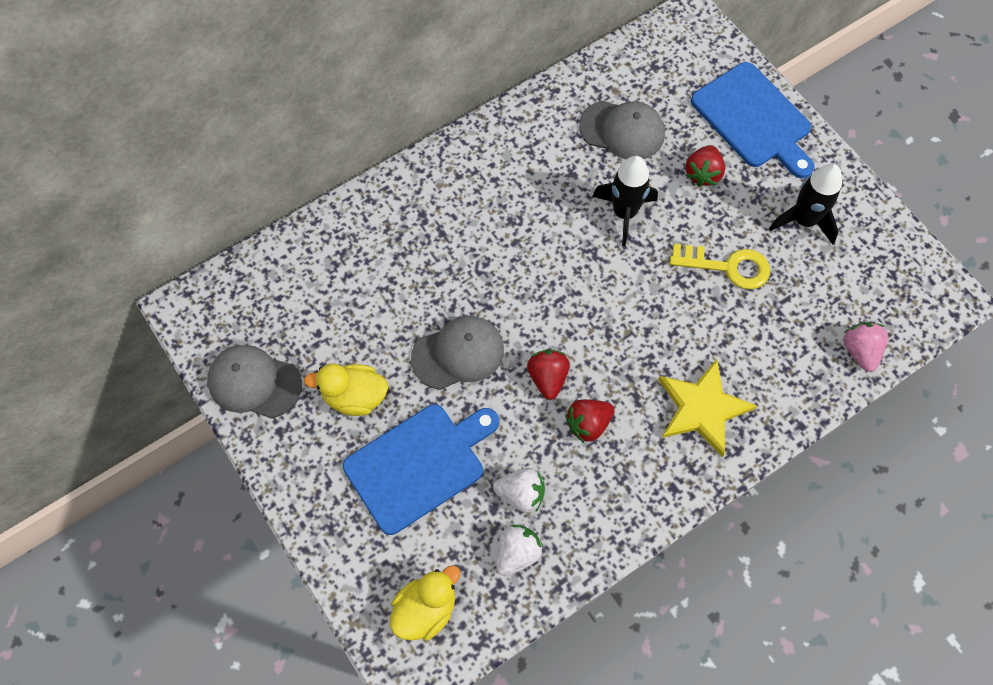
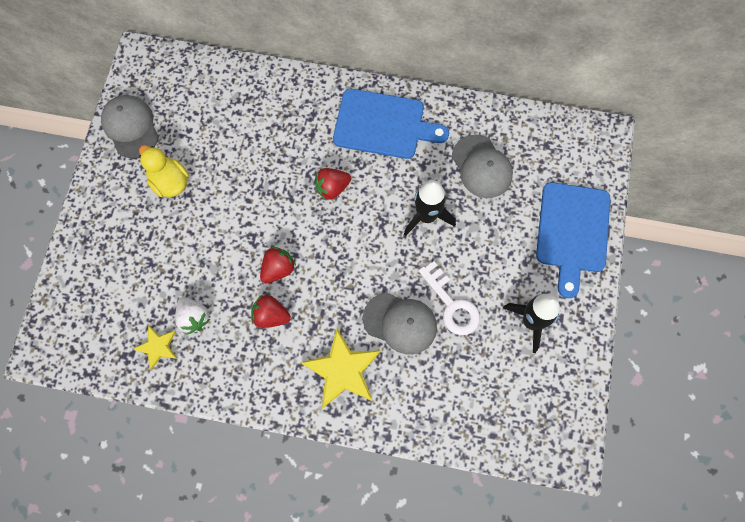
camera: 45 degrees right, 5 degrees up
(419, 465) = (161, 250): blue cutting board -> blue cutting board (383, 125)
(425, 609) = (83, 328): yellow duck -> none
(458, 353) = (246, 209): grey cap -> grey cap (400, 323)
(517, 553) = (157, 347): white strawberry -> yellow star
(703, 173) = (501, 236): red strawberry -> red strawberry (332, 188)
(728, 267) = (452, 305): yellow key -> white key
(860, 351) = (474, 431): pink strawberry -> none

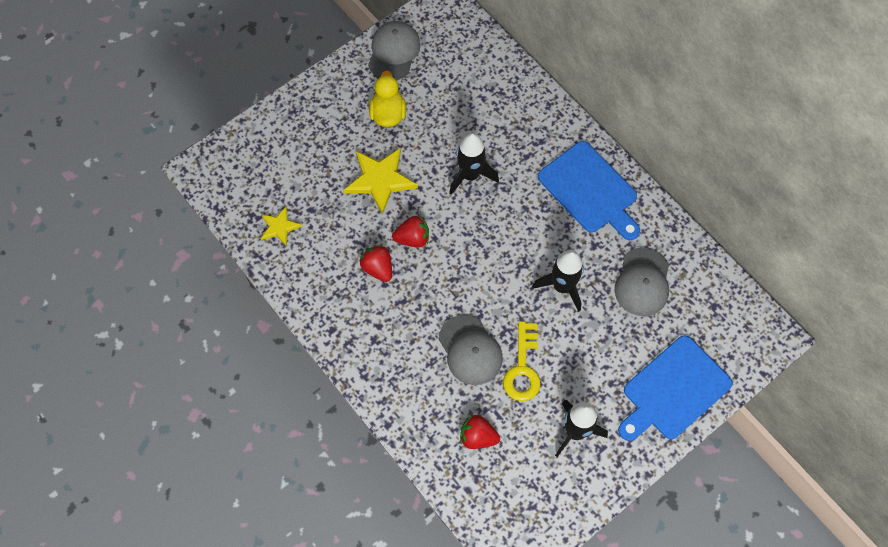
camera: 40 degrees right, 5 degrees down
(194, 318) = (322, 226): white strawberry -> none
(280, 182) = (470, 175): none -> black rocket
(332, 188) = (506, 209): red strawberry -> red strawberry (477, 437)
(342, 370) = (396, 349): yellow star -> yellow star (380, 180)
(452, 305) = (523, 368): white key -> yellow key

